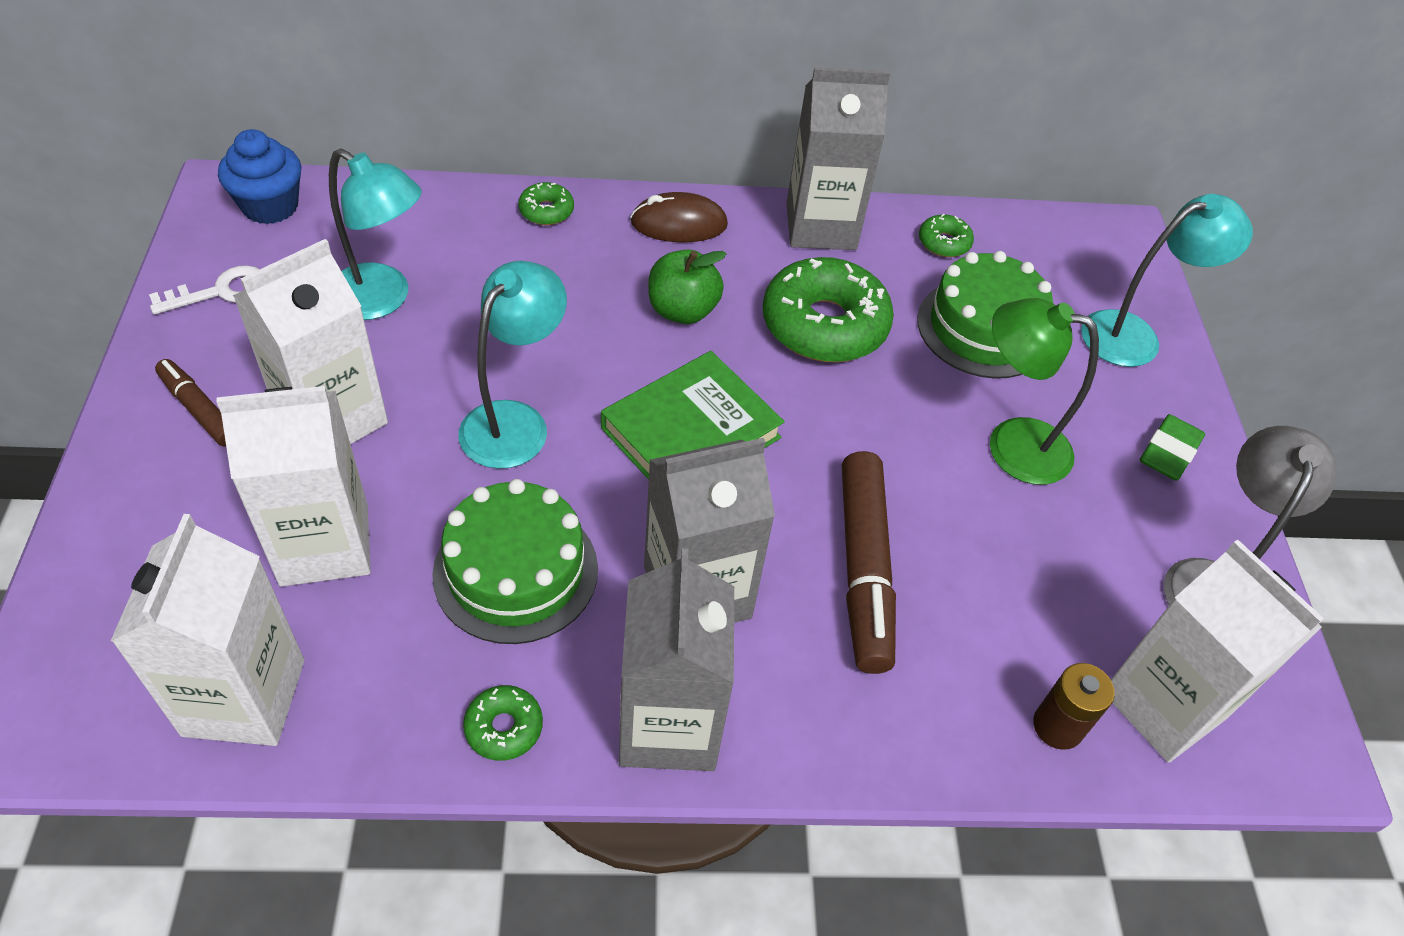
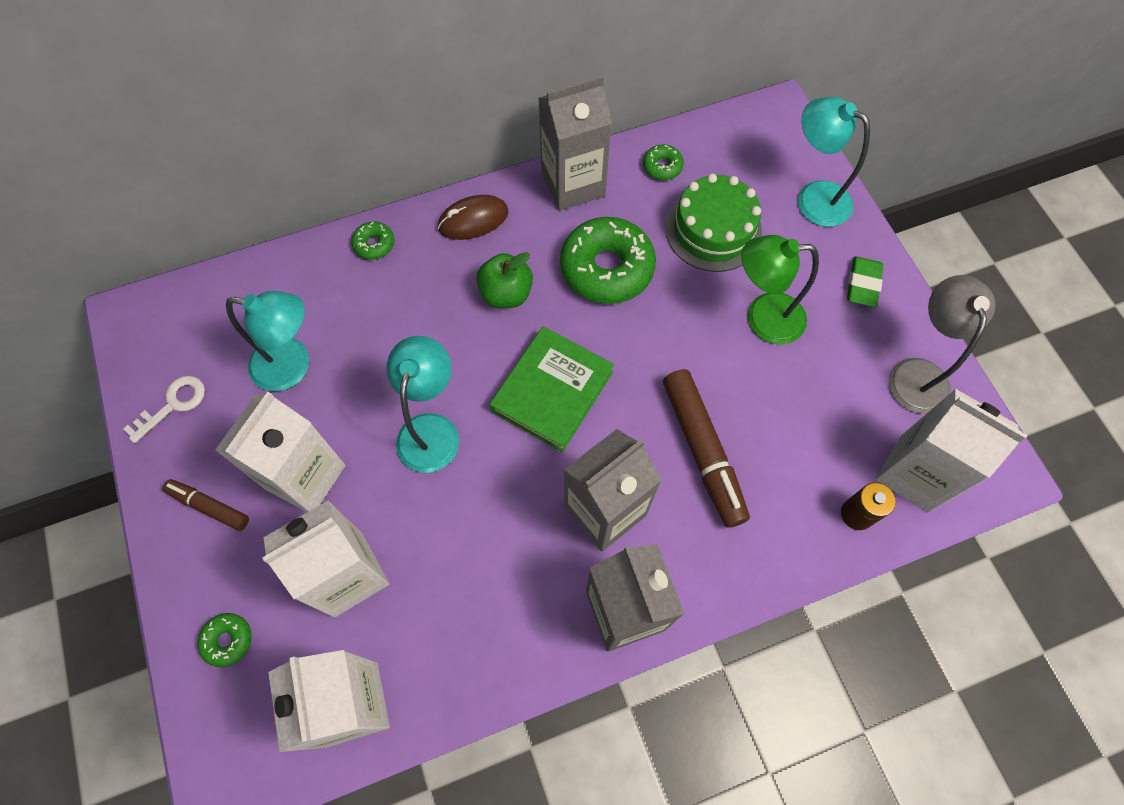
camera: 15 degrees left, 15 degrees up
(270, 206) = (170, 317): blue cupcake -> none
(504, 727) = (525, 655): green donut -> green donut (228, 640)
(516, 571) = (483, 542): green cake -> none
(1134, 335) = (813, 197): turquoise lamp -> turquoise lamp turned 105 degrees counterclockwise

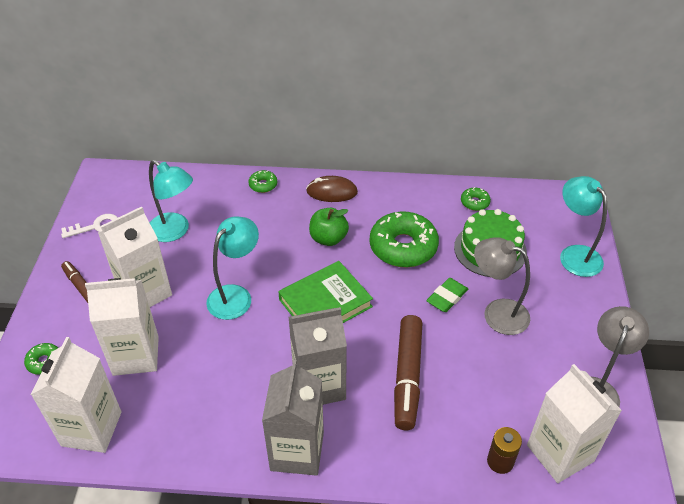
camera: 25 degrees right, 20 degrees down
(573, 184) = (408, 193): grey carton -> none
(762, 318) = (496, 313): green lamp -> grey lamp
(863, 284) = (584, 319): green eraser -> green eraser (447, 297)

